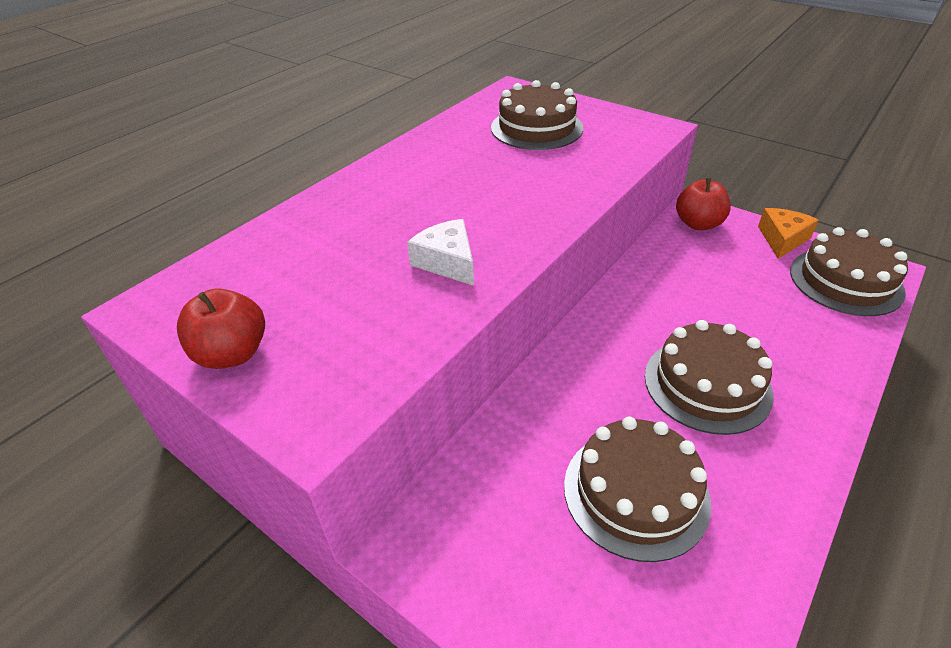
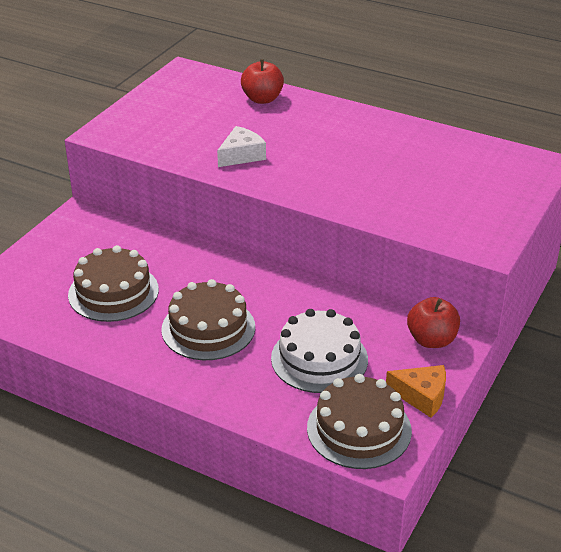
camera: 80 degrees right, 5 degrees down
(232, 354) = (150, 102): red apple -> red apple (262, 99)
(536, 128) = (457, 179): brown cake -> none
(744, 296) = (319, 359): none -> white cake

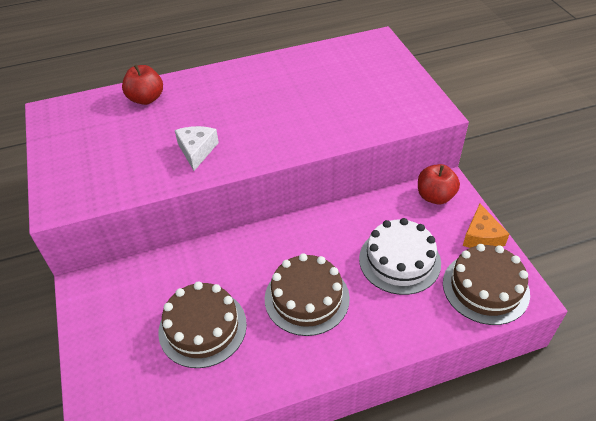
camera: 45 degrees left, 10 degrees up
(421, 396) = (481, 236): orange cheese -> orange cheese turned 120 degrees clockwise

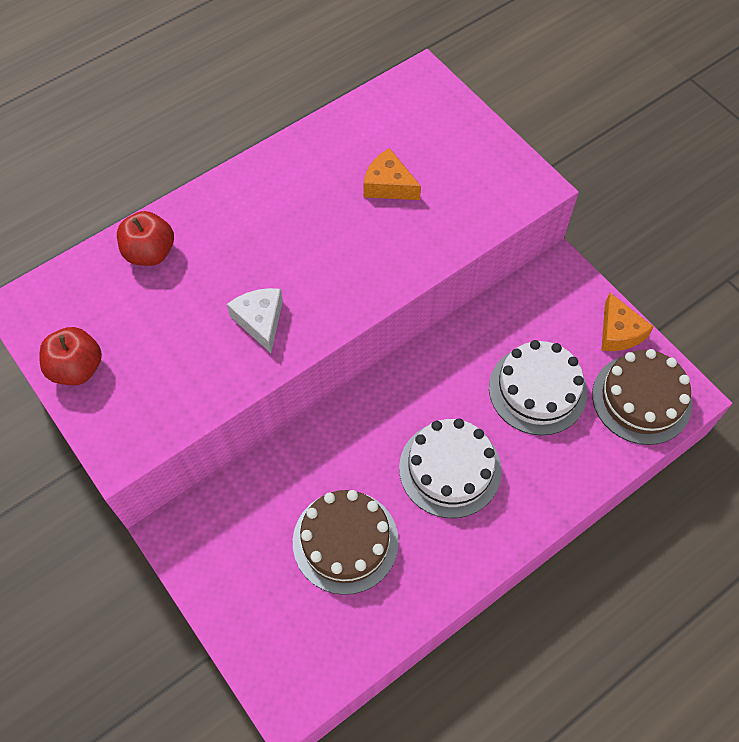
camera: 20 degrees left, 15 degrees up
(307, 298) = (450, 469): brown cake -> white cake
(326, 92) = (388, 185): none -> orange cheese
(435, 196) = (550, 290): red apple -> red apple (77, 368)

